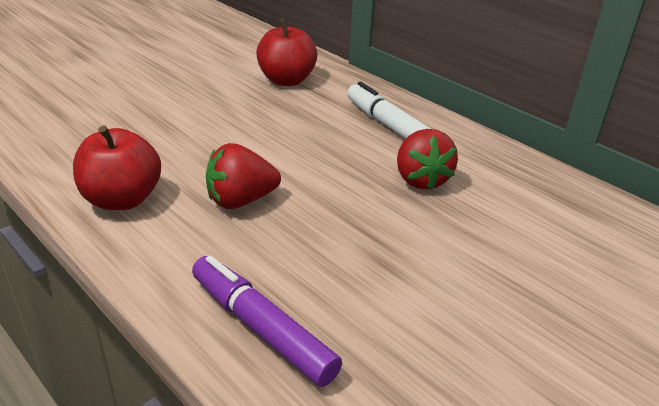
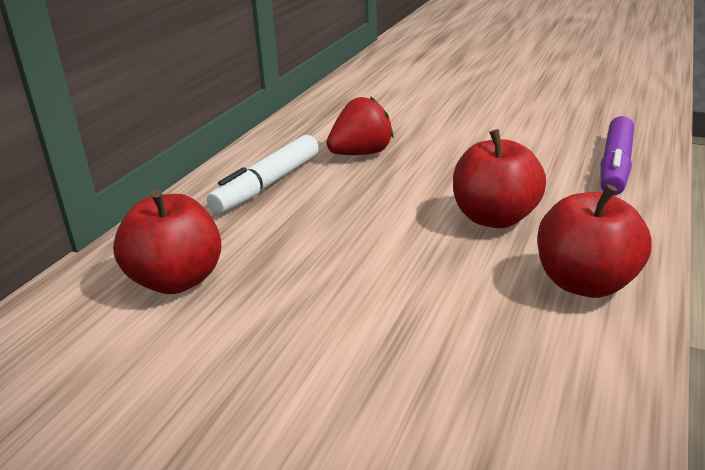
camera: 110 degrees left, 5 degrees down
(241, 200) = (494, 218): red strawberry -> red apple

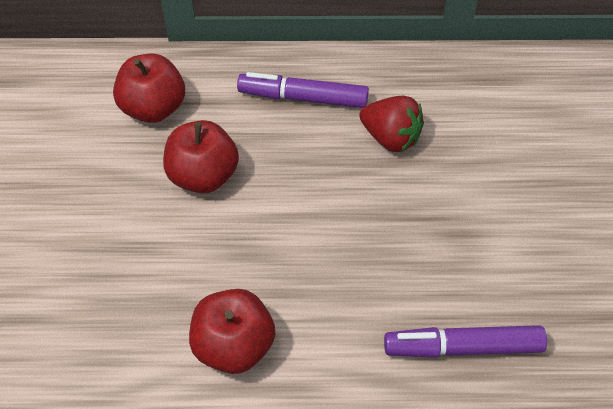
camera: 65 degrees right, 25 degrees up
(267, 184) = (303, 98): white marker -> purple marker
(494, 218) = (311, 267): red apple -> red apple (203, 176)

